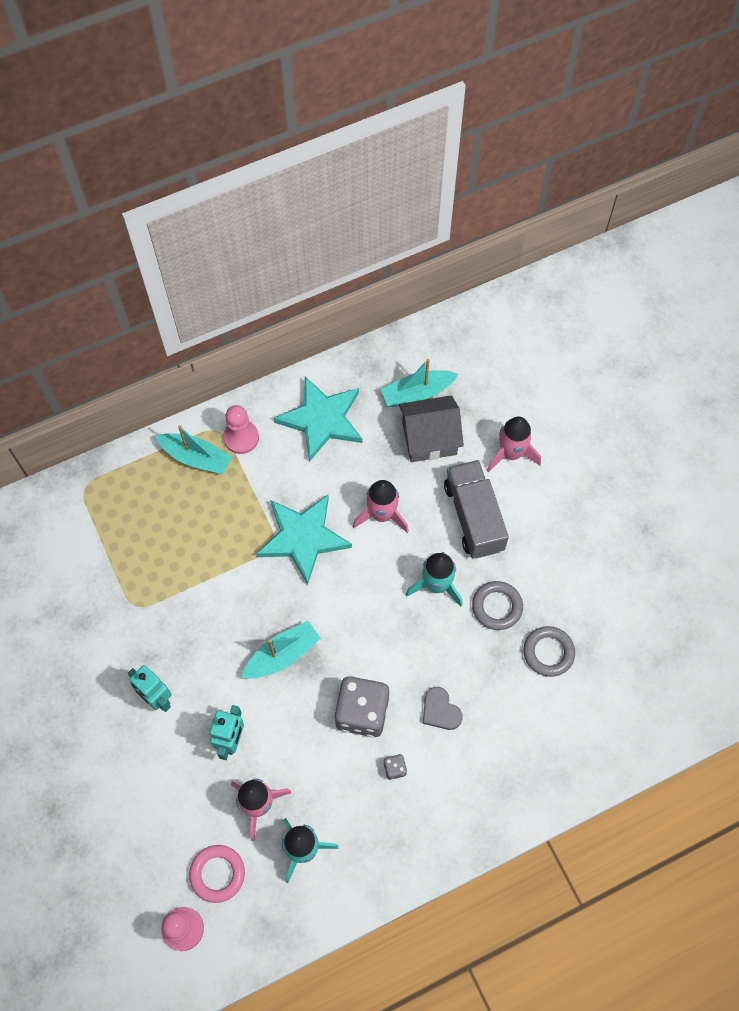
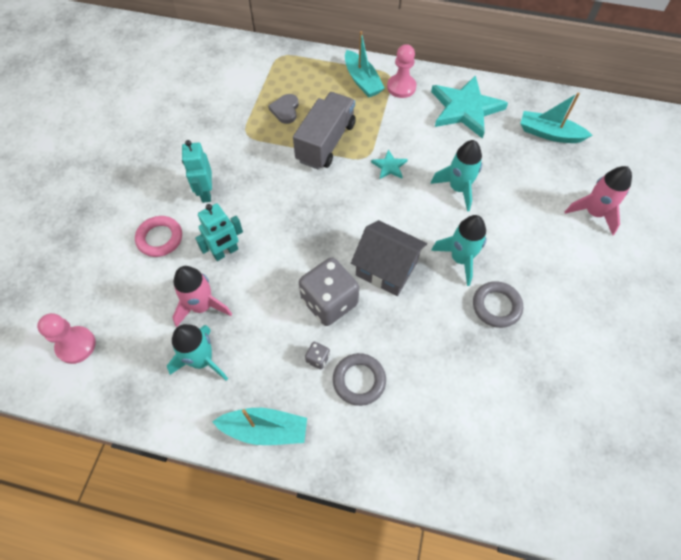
camera: 40 degrees right, 5 degrees down
(217, 874) = (132, 328): pink ring -> pink ring (160, 238)
(282, 655) = (309, 225): turquoise boat -> turquoise boat (265, 430)
(303, 538) = (389, 166): turquoise star -> turquoise star, size x0.44
(382, 515) = (458, 188): pink rocket -> turquoise rocket
(429, 438) = (535, 165): grey house -> grey house (386, 268)
(440, 710) = (388, 345): grey heart -> grey heart (285, 110)
(474, 517) = (528, 234): grey truck -> grey truck (326, 142)
(548, 652) = (513, 369): grey ring -> grey ring (359, 380)

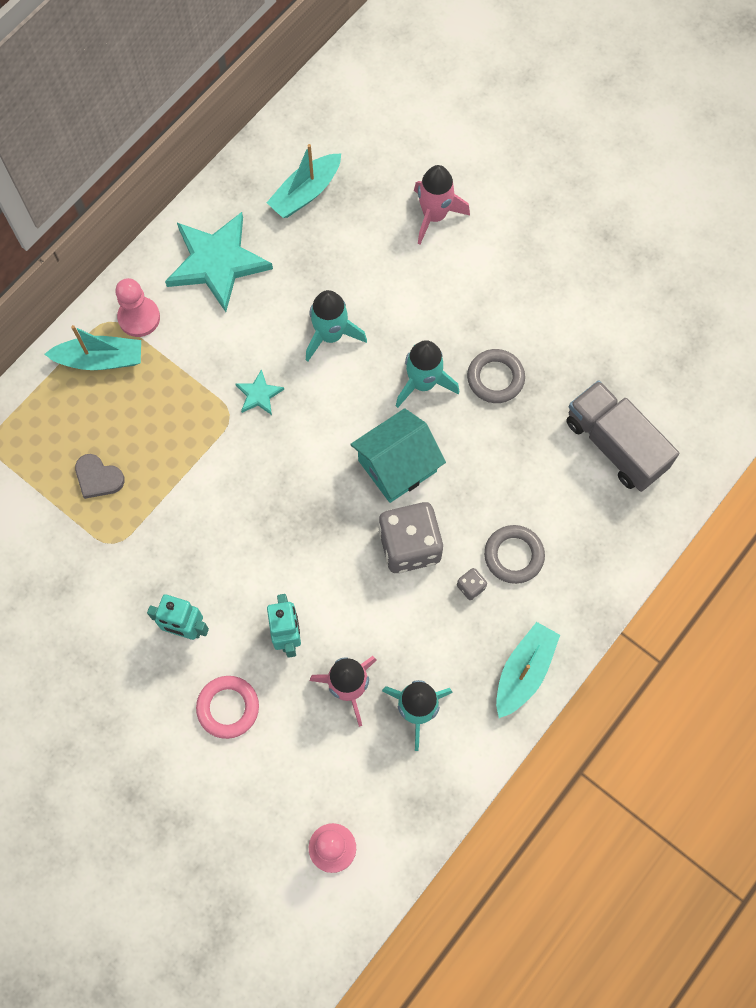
camera: 65 degrees left, 10 degrees up
(326, 142) = (181, 451): grey truck -> grey truck (615, 445)
(386, 268) = (397, 466): grey house -> turquoise house

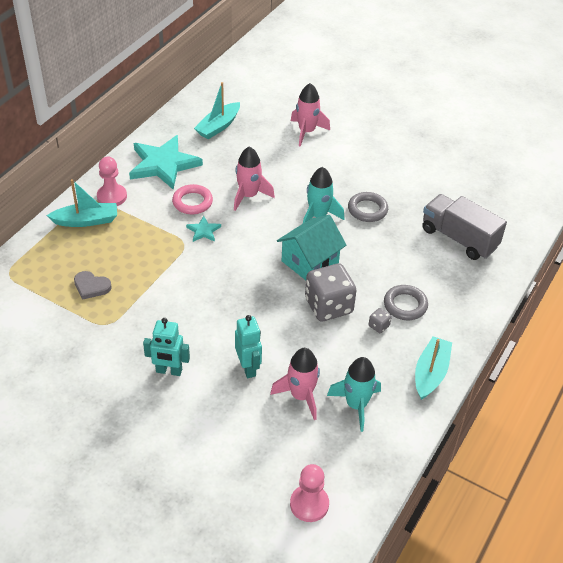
camera: 10 degrees left, 25 degrees down
(228, 708) = (209, 418): pink ring -> pink ring (192, 202)
(330, 335) = (248, 196): turquoise rocket -> pink rocket

